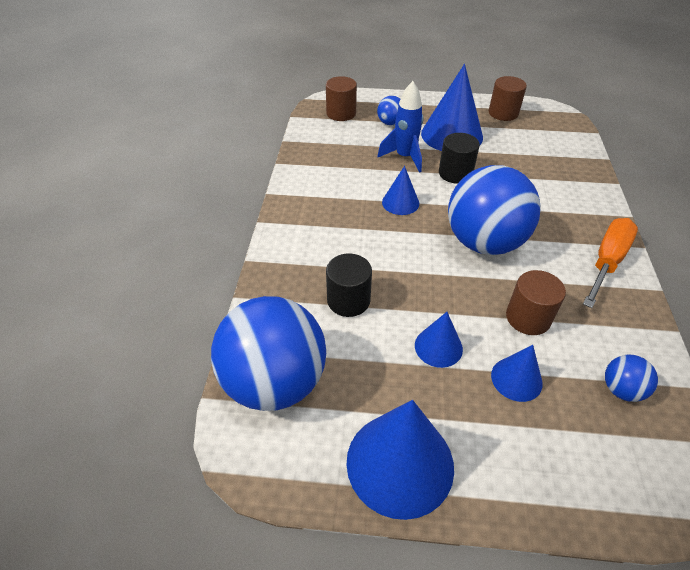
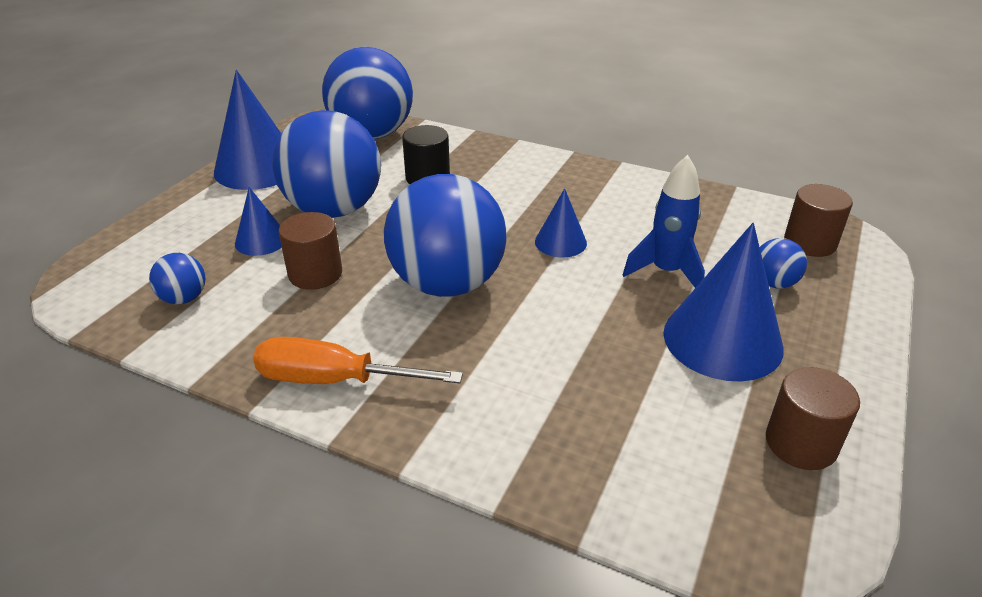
camera: 110 degrees right, 10 degrees down
(438, 347) = (334, 210): blue cone -> blue ball
(455, 173) = (607, 308): black cylinder -> none
(606, 262) = (335, 380): orange screwdriver -> orange screwdriver turned 135 degrees clockwise

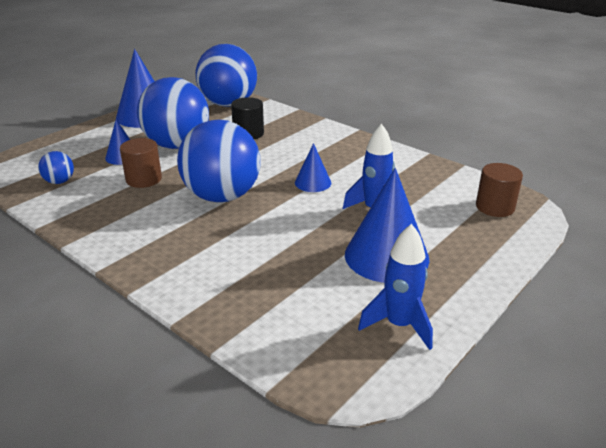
camera: 15 degrees right, 5 degrees down
(335, 380) = (120, 238): orange screwdriver -> none
(773, 283) = (448, 228): blue ball -> none
(801, 443) = (399, 325): brown cylinder -> blue rocket

